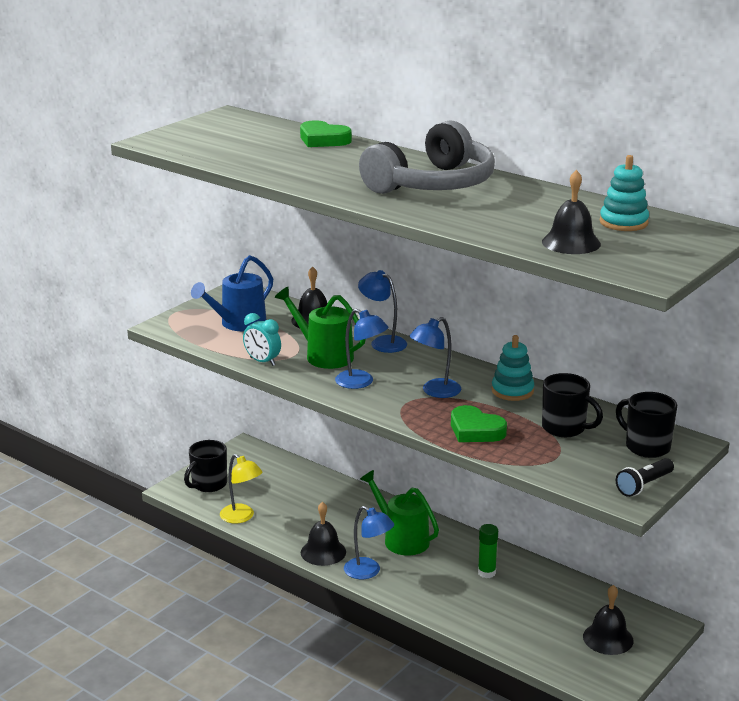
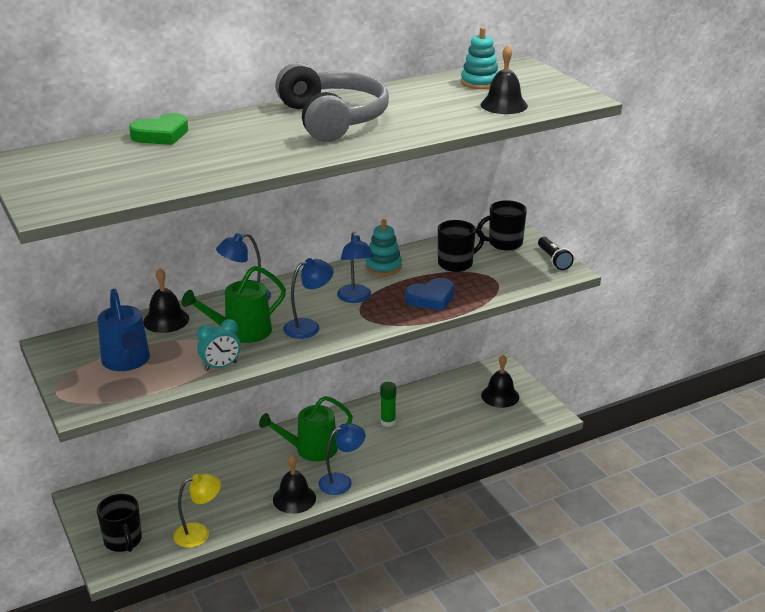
camera: 65 degrees left, 5 degrees up
(475, 430) = (431, 298): green heart -> blue heart

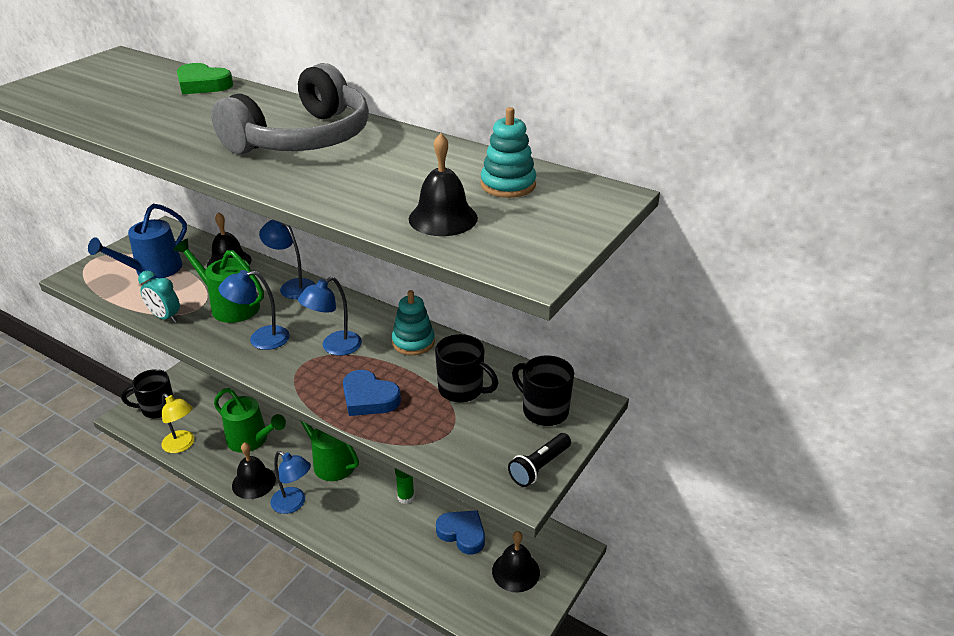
camera: 60 degrees right, 5 degrees up
(123, 541) = (157, 408): black mug -> black mug turned 45 degrees clockwise
(237, 488) = (251, 440): none -> green watering can
(309, 327) = (260, 339): blue lamp -> blue lamp turned 135 degrees clockwise
(447, 407) = (462, 533): none -> blue heart

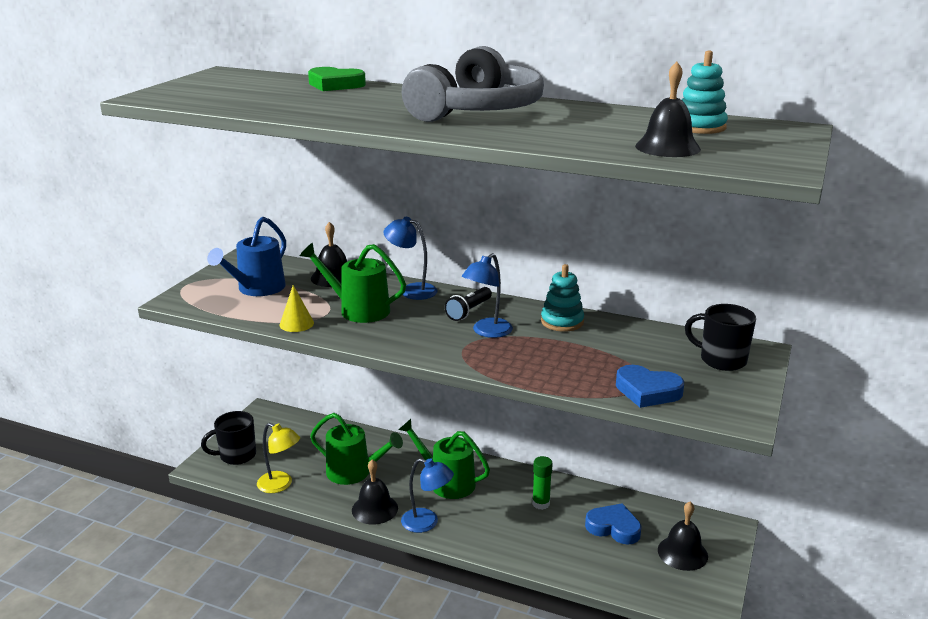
camera: 10 degrees left, 10 degrees down
(165, 317) = (296, 324): turquoise clock -> yellow cone
(260, 339) = (408, 332): blue lamp -> none
(369, 398) = (548, 366): blue heart -> blue heart (647, 391)
(462, 389) = (633, 352): black mug -> none
(539, 467) = (746, 400): black flashlight -> black flashlight (468, 311)

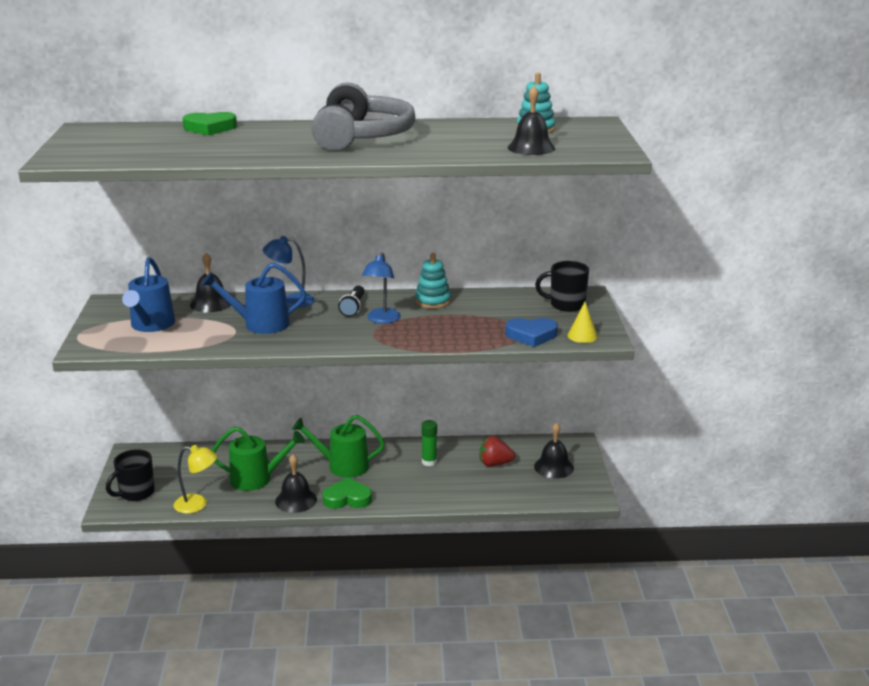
camera: 25 degrees left, 0 degrees up
(296, 324) = (217, 345): yellow cone -> yellow cone (582, 336)
(358, 310) = (260, 324): green watering can -> blue watering can
(427, 523) = (347, 498): blue lamp -> green heart
(613, 527) = (494, 464): blue heart -> red strawberry

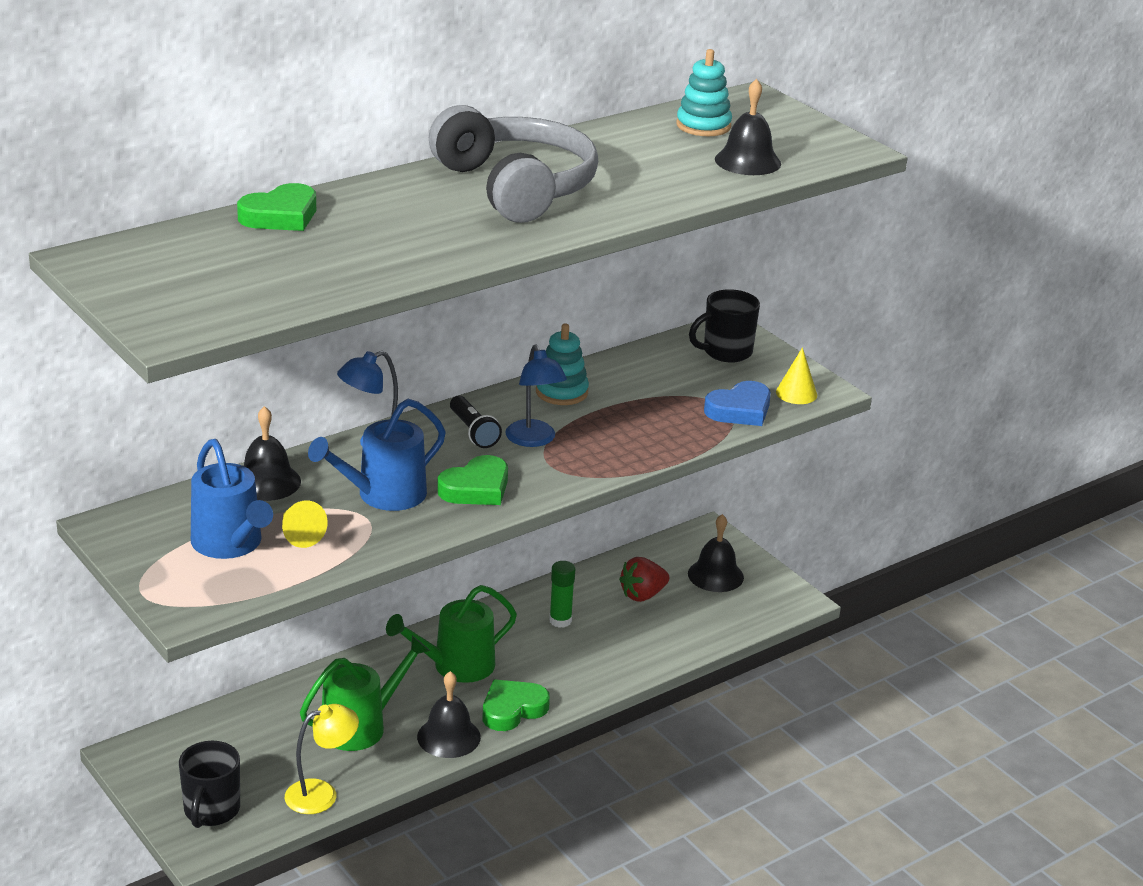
camera: 35 degrees left, 5 degrees up
(190, 330) = (299, 535): none -> yellow cone
(314, 334) = (476, 488): none -> green heart

